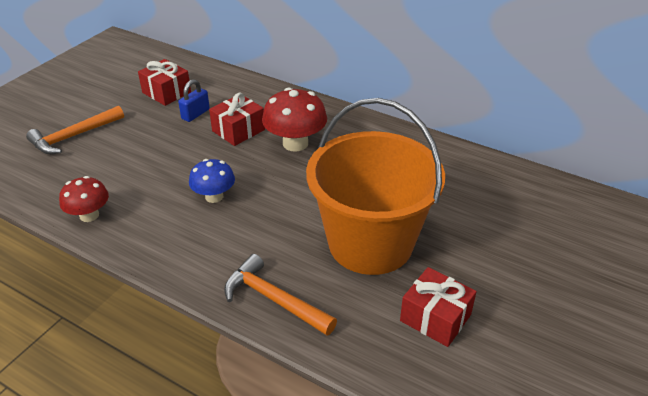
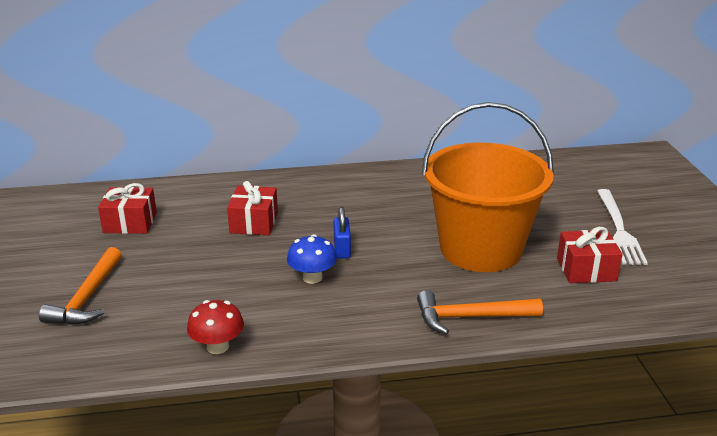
camera: 40 degrees left, 10 degrees down
(195, 114) = (191, 227): blue padlock -> blue padlock (342, 249)
(295, 143) = (320, 211): red mushroom -> none
(530, 297) = (619, 229): none -> white fork

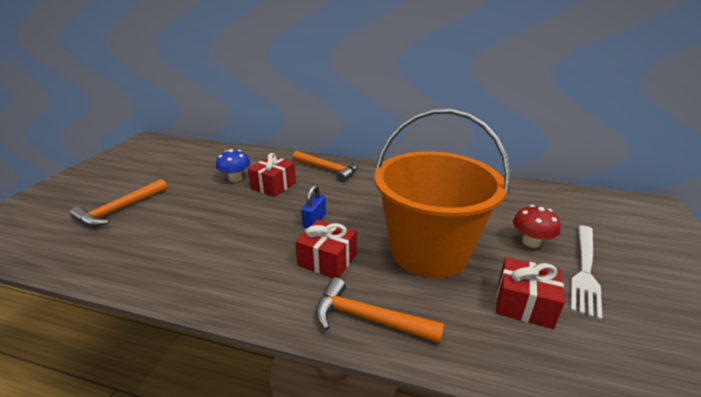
camera: 25 degrees right, 0 degrees up
(130, 223) = (201, 168): red gift -> red gift (327, 260)
(217, 346) = (148, 274): red mushroom -> red mushroom (531, 242)
(301, 188) = (328, 169): none -> orange hammer
(312, 277) = (271, 237): blue mushroom -> blue mushroom (235, 178)

